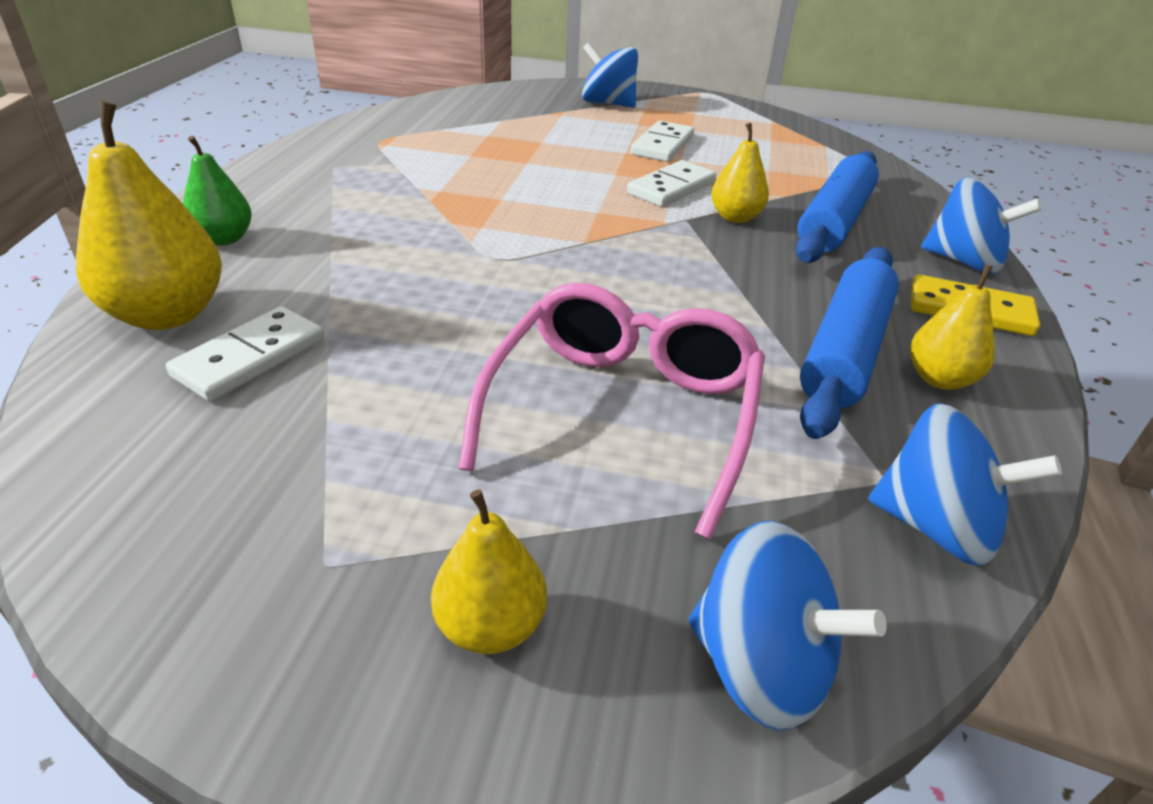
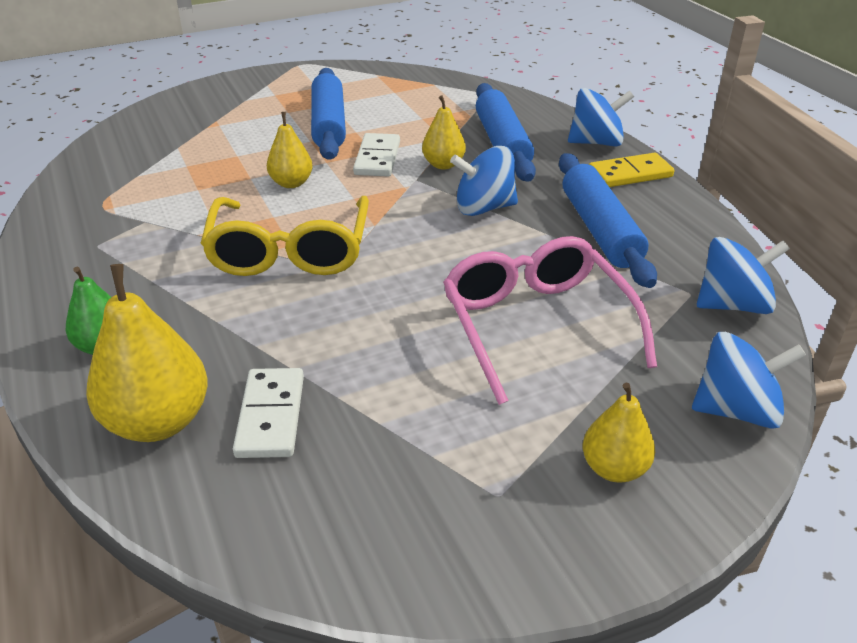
camera: 35 degrees left, 0 degrees up
(473, 232) = (290, 251): none -> yellow glasses
(608, 104) = (242, 101): blue spinning top -> blue spinning top (484, 208)
(662, 145) = (328, 125): white domino -> blue rolling pin
(939, 379) = (657, 224): yellow pear -> yellow pear (291, 183)

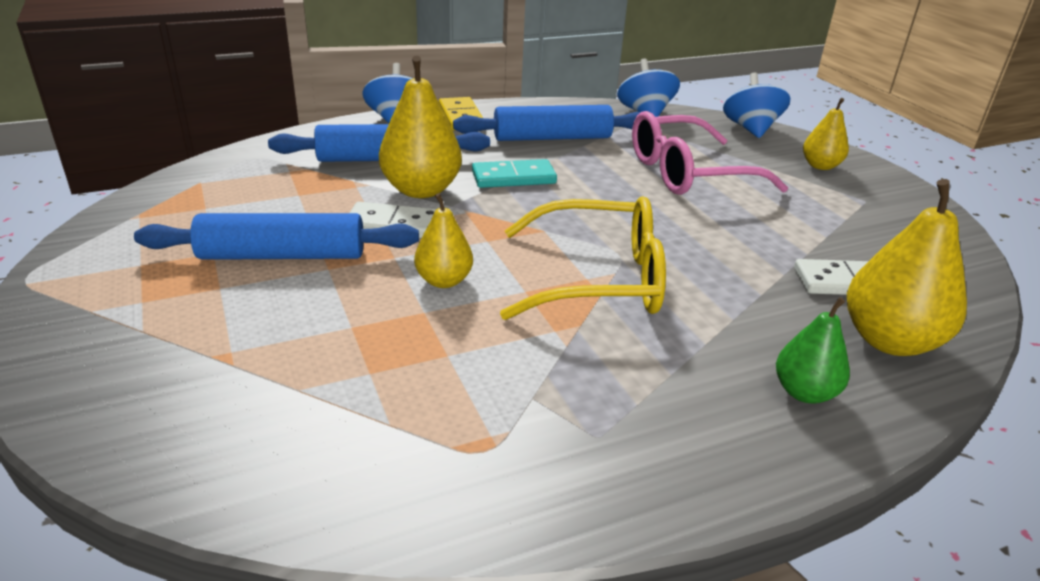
camera: 90 degrees left, 5 degrees down
(443, 165) = (421, 190): yellow pear -> yellow pear, size x1.70
(484, 208) = (513, 177): blue spinning top -> turquoise domino

